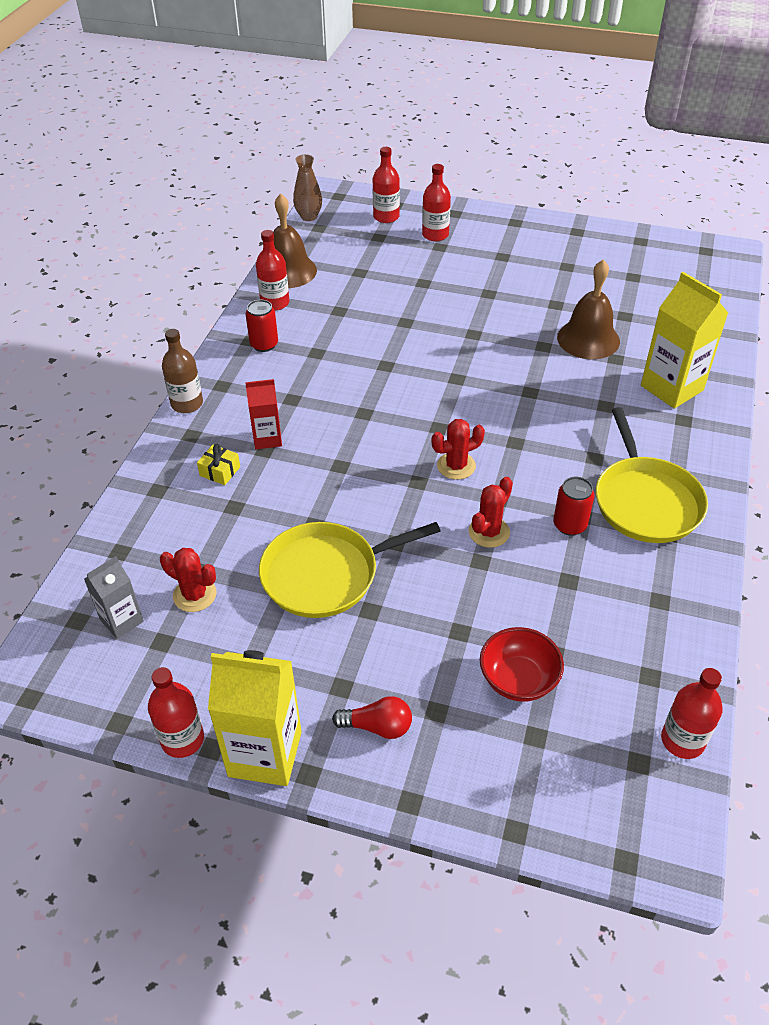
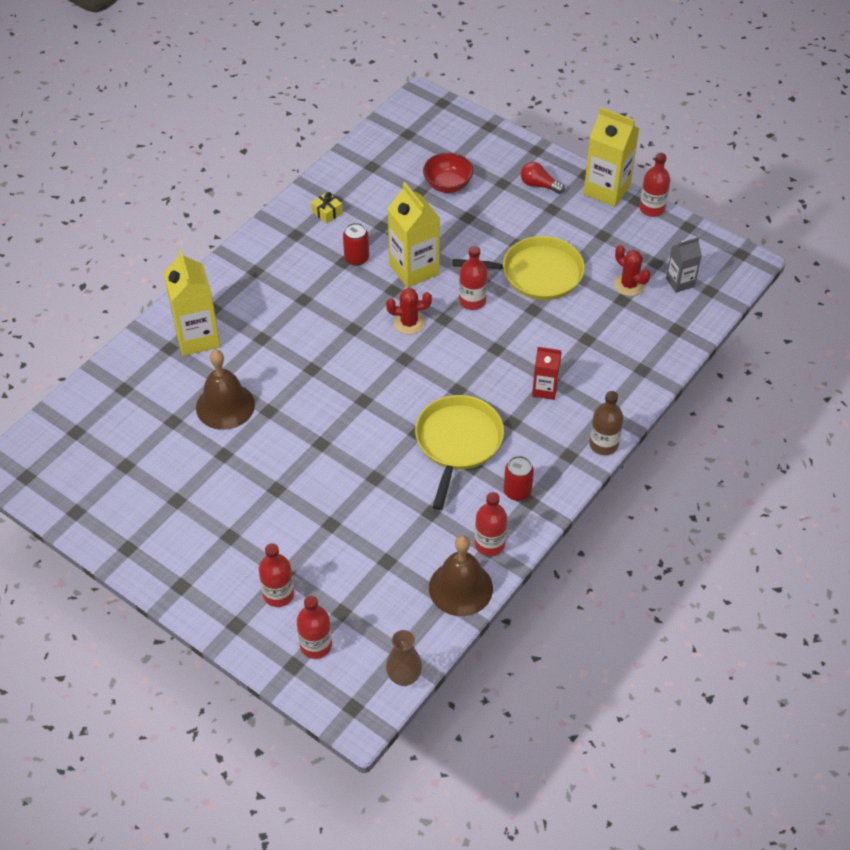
camera: 160 degrees left, 5 degrees up
(220, 471) = (590, 371): yellow gift -> yellow gift (327, 212)
(489, 532) = (414, 269): red cactus -> yellow carton
(646, 501) = (293, 259): yellow pan -> yellow pan (458, 442)
(682, 740) = (377, 136): red bottle -> red bottle (472, 301)

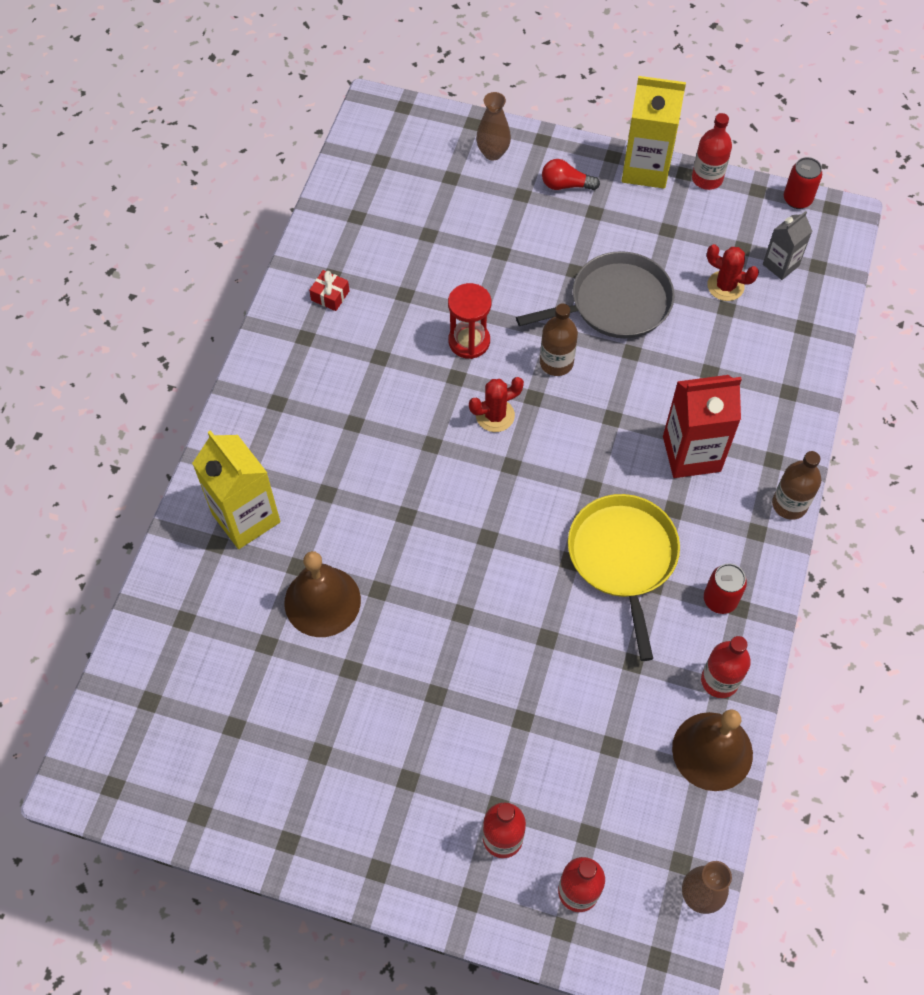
camera: 20 degrees left, 10 degrees up
(327, 212) = (330, 296): yellow gift -> red gift
(356, 258) = (393, 347): red can -> red can (797, 199)
(414, 269) = (469, 341): yellow carton -> red hourglass
(447, 185) = (458, 215): red bowl -> none
(472, 301) = (556, 363): red bottle -> brown bottle
(494, 150) = (493, 153): none -> brown vase
(537, 273) = (615, 303): yellow pan -> grey pan
(545, 389) = (691, 454): red carton -> red carton, size x1.74

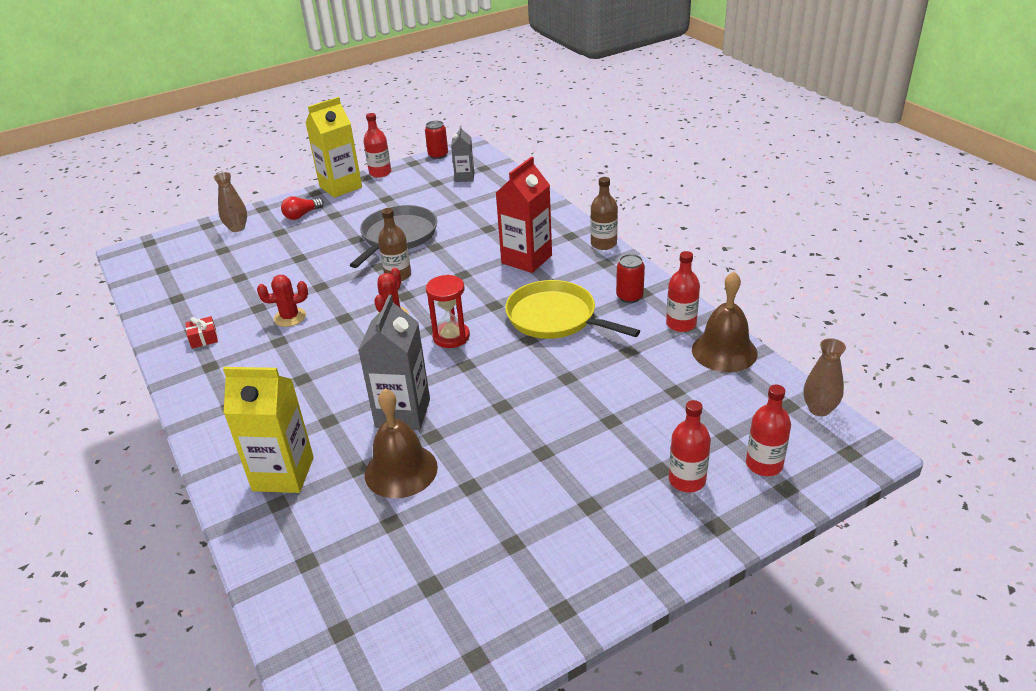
camera: 45 degrees left, 25 degrees down
(384, 542) = (403, 413): none -> grey carton
(469, 341) = (330, 300): red hourglass -> red hourglass (451, 337)
(725, 286) = (448, 198): red cactus -> red cactus (290, 317)

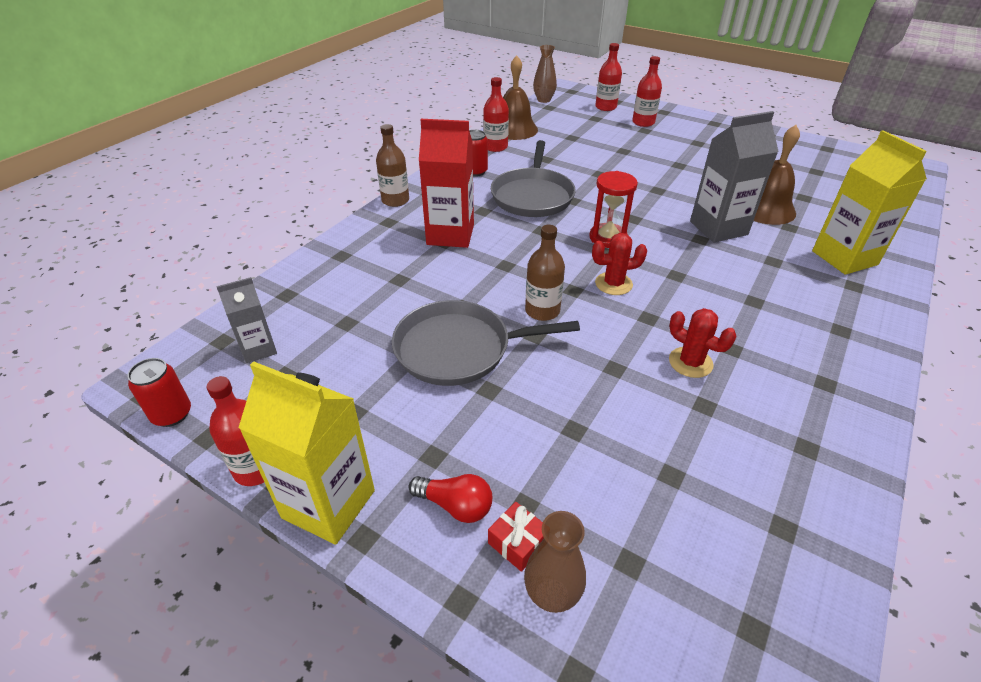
camera: 120 degrees left, 5 degrees up
(203, 338) = (803, 423): red gift -> red gift (518, 542)
(555, 317) = (533, 196): yellow pan -> grey pan

